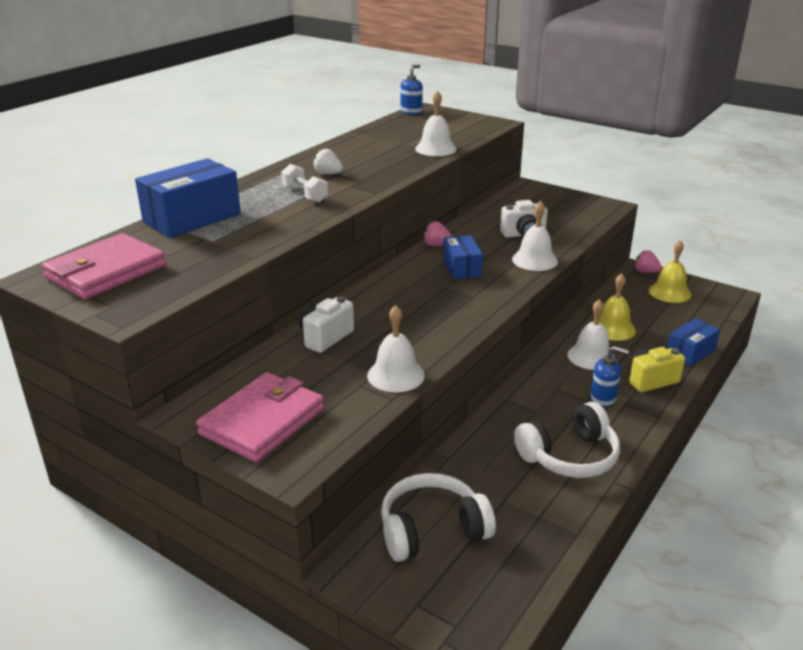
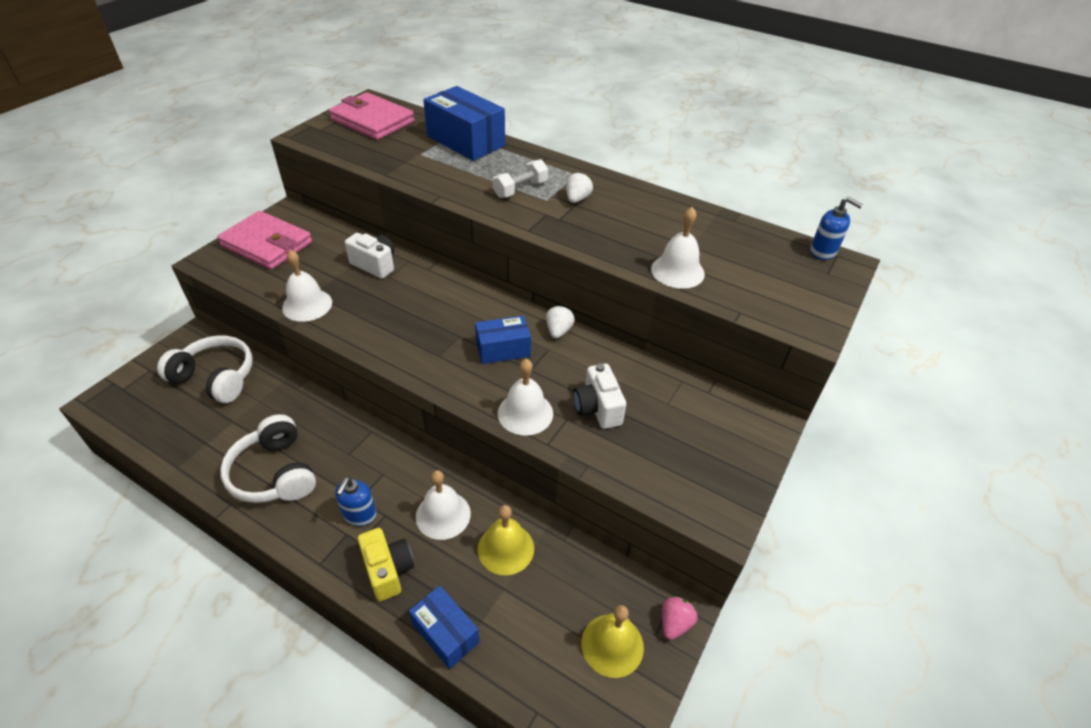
camera: 85 degrees right, 15 degrees up
(432, 530) = (216, 377): white headphones -> white headphones turned 45 degrees counterclockwise
(436, 245) = (558, 331): pink strawberry -> white strawberry

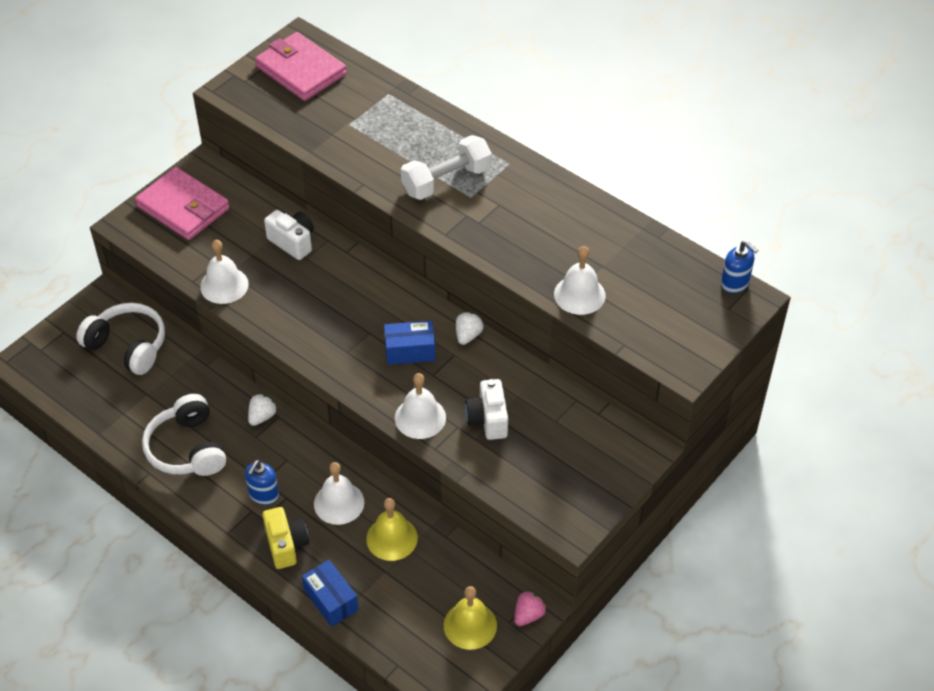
camera: 10 degrees right, 5 degrees up
(466, 141) = (399, 107): blue box -> none
(520, 189) = (446, 181): white dumbbell -> white dumbbell, size x1.52
(577, 199) = (502, 198): white strawberry -> white strawberry (262, 416)

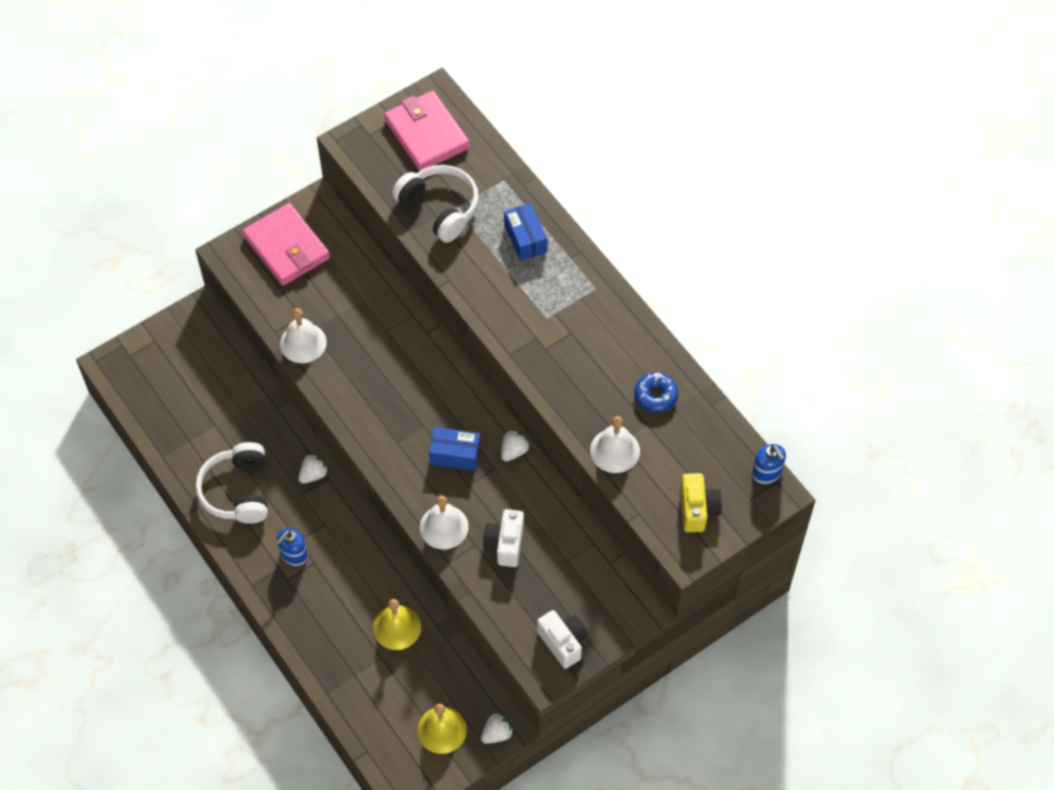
camera: 15 degrees right, 10 degrees up
(128, 346) = (210, 370): white headphones -> white headphones (439, 208)
(286, 545) = (301, 610): yellow camera -> yellow camera (697, 509)
(293, 242) = (379, 310): white camera -> white camera (563, 642)
(331, 600) = (326, 674): blue box -> blue box (525, 239)
(339, 503) = (359, 580): white bell -> none
(446, 181) = (529, 294): white dumbbell -> none
(528, 615) = (497, 733): pink strawberry -> white strawberry
(601, 240) = (655, 396): none -> blue donut

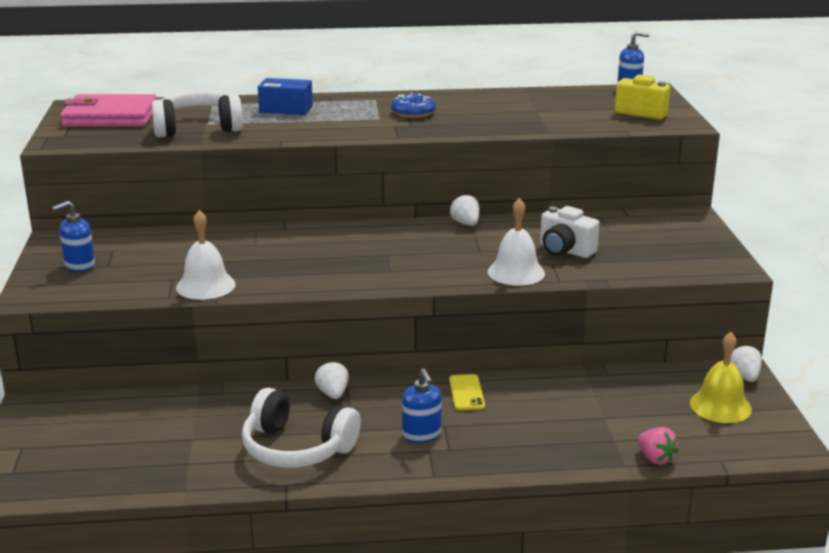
camera: 60 degrees left, 35 degrees down
(286, 247) = (79, 265): pink wallet -> blue soap dispenser
(345, 709) = (655, 458): none -> pink strawberry
(363, 556) = (466, 393): none -> yellow phone
(397, 627) = (572, 397): yellow bell -> none
(455, 454) = (438, 248): blue box -> none
(563, 642) = (700, 252): white camera -> none
(615, 450) = (550, 124): white bell -> none
(655, 396) = (511, 103): blue donut -> blue donut (413, 113)

